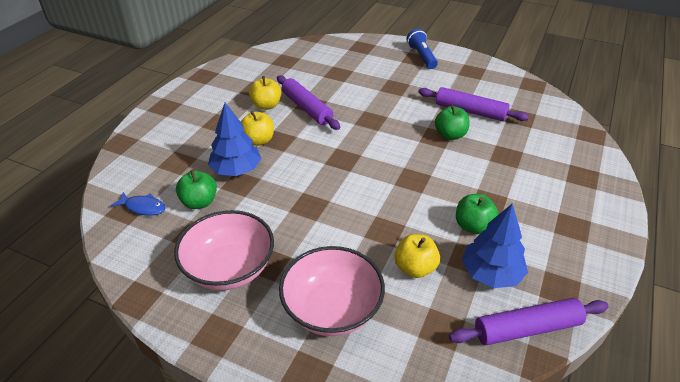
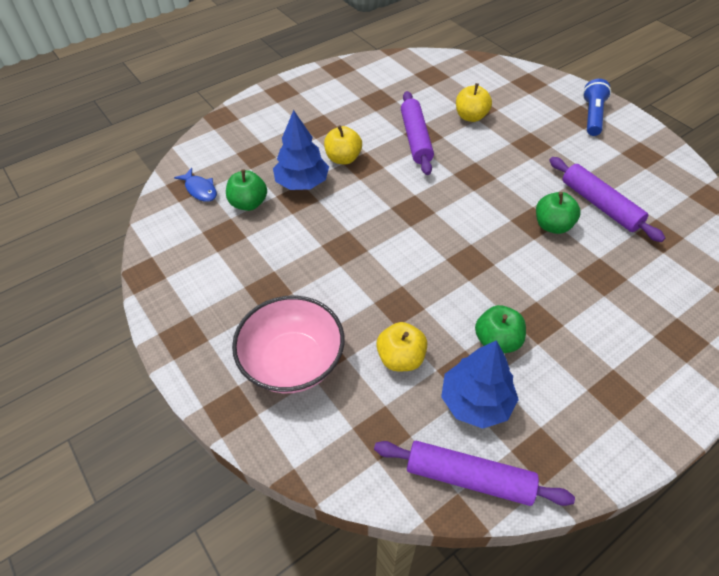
camera: 30 degrees right, 10 degrees up
(229, 268) = (232, 280): pink bowl -> none
(266, 105) = (377, 122): yellow apple -> yellow apple (471, 117)

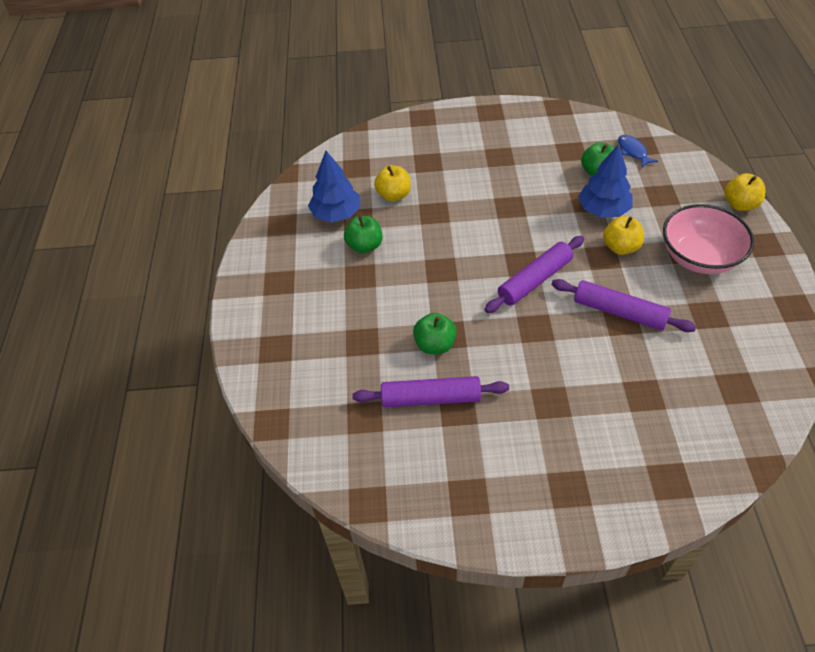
camera: 125 degrees right, 0 degrees up
(200, 189) = (633, 151): blue fish -> blue fish turned 75 degrees clockwise
(293, 361) = (432, 149): pink bowl -> pink bowl (699, 257)
(468, 478) = (300, 189): purple rolling pin -> purple rolling pin (534, 280)
(471, 117) = (630, 378): yellow apple -> yellow apple (740, 204)
(592, 116) = (563, 500): blue flashlight -> none

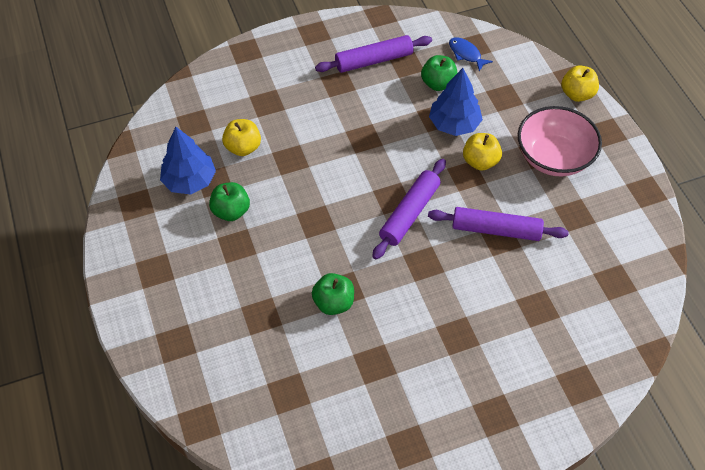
camera: 20 degrees left, 5 degrees up
(431, 398) = (346, 358): purple rolling pin -> purple rolling pin (374, 60)

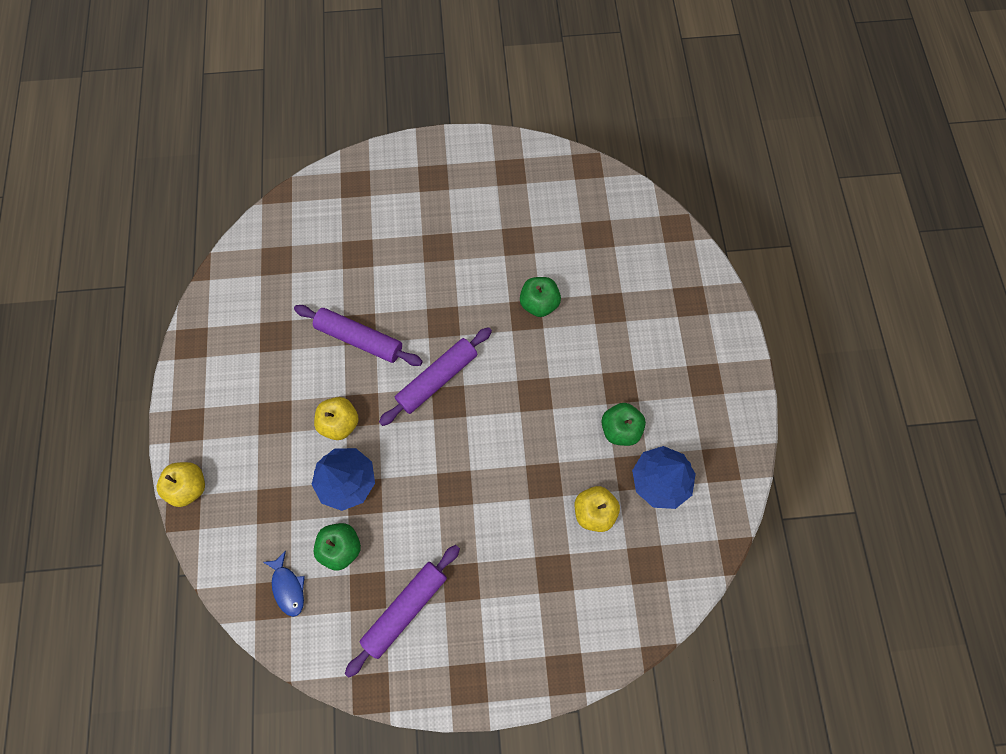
camera: 165 degrees left, 15 degrees up
(374, 60) = (405, 609): purple rolling pin -> purple rolling pin turned 45 degrees counterclockwise
(553, 157) = (261, 407): pink bowl -> none

